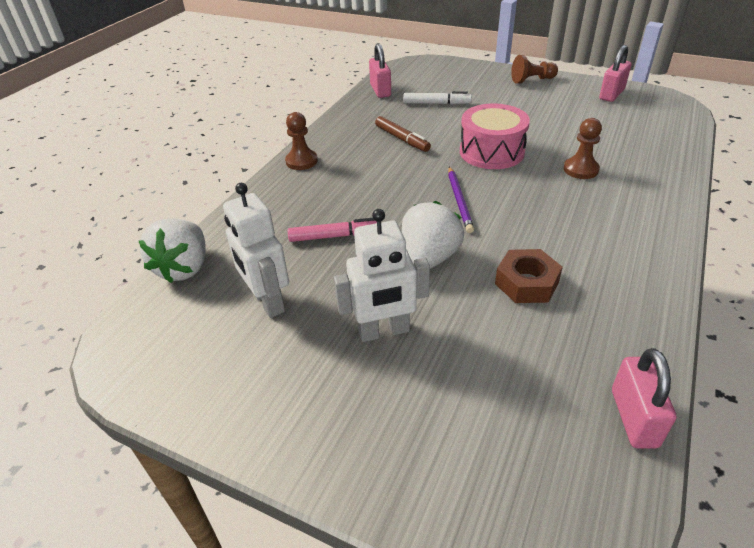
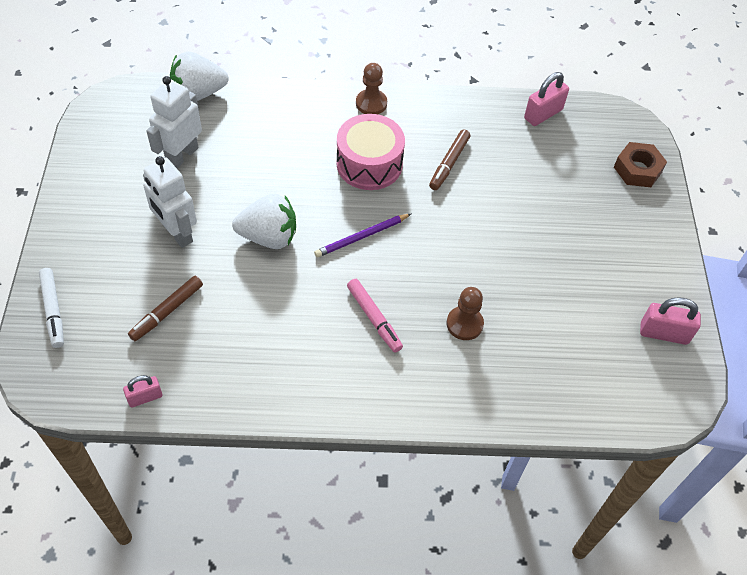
camera: 60 degrees right, 15 degrees up
(335, 236) = (272, 167): pink marker -> pink marker (374, 318)
(436, 103) = (541, 171): white marker -> white marker (53, 310)
(491, 152) = (462, 242): pink drum -> pink drum (369, 164)
(502, 367) = (167, 311): none -> brown marker
(526, 283) = (265, 309): brown nut -> brown nut (637, 169)
(532, 80) = (655, 246): brown pawn -> none
(634, 418) = (145, 397): pink padlock -> pink padlock, size x0.64

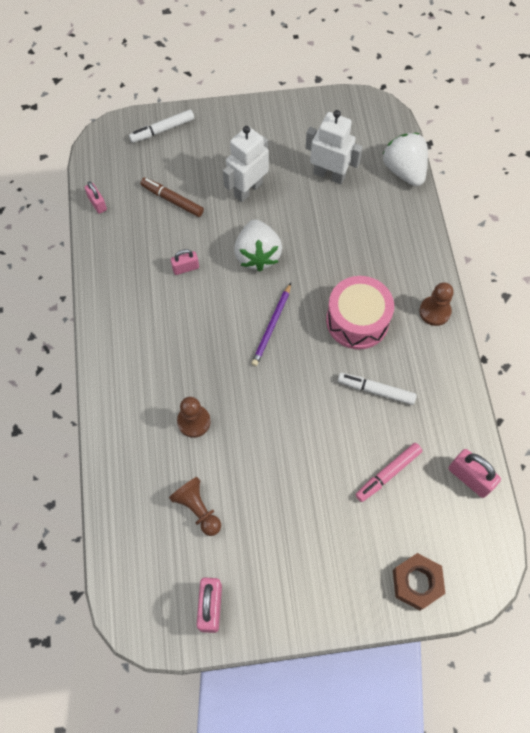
camera: 85 degrees right, 10 degrees up
(268, 309) = (185, 268): none -> pink padlock
(362, 237) = (272, 326): purple pencil -> purple pencil turned 120 degrees counterclockwise
(374, 318) = (188, 348): pink marker -> pink marker (388, 473)
(449, 163) = (376, 390): brown marker -> white marker
(563, 332) = (197, 509): none -> brown pawn

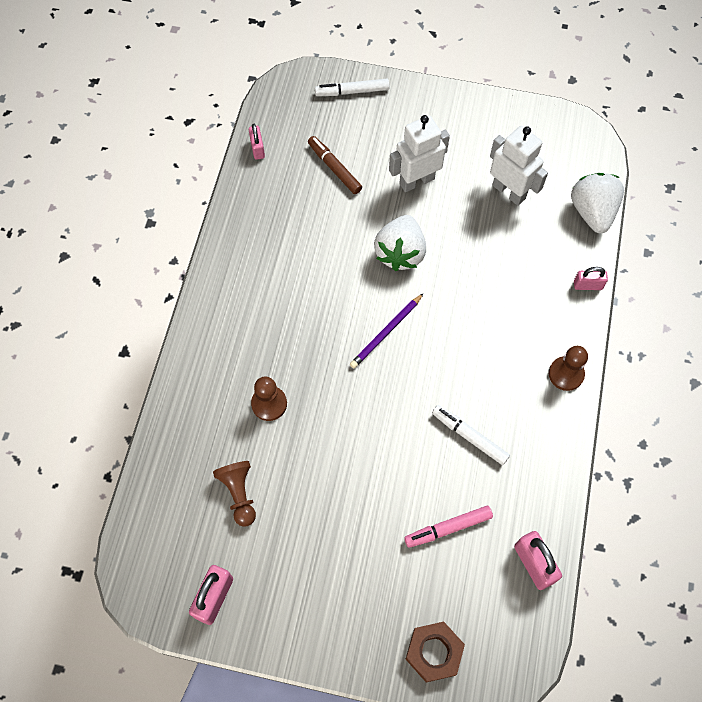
camera: 20 degrees right, 0 degrees up
(185, 268) = (321, 243): pink padlock -> pink padlock (587, 285)
(357, 320) = (478, 356): pink drum -> none

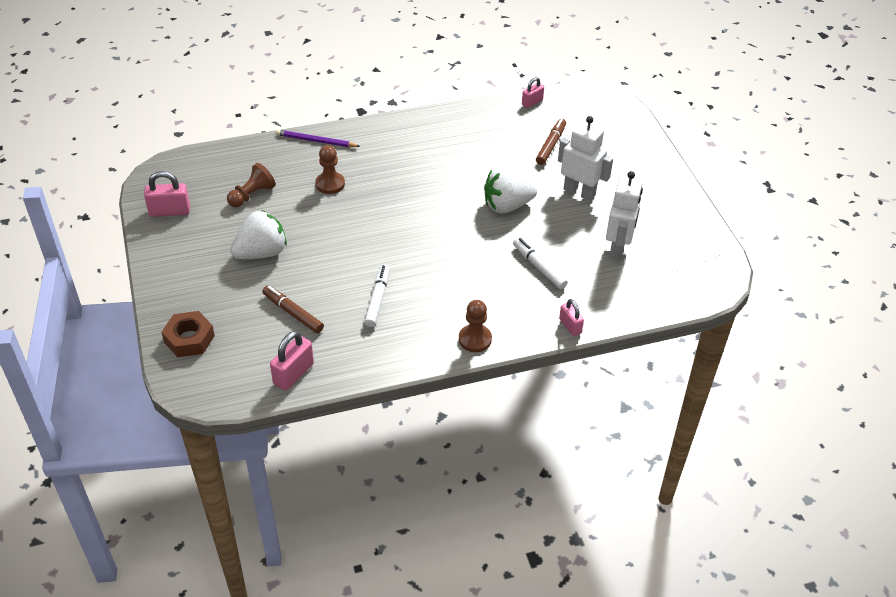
camera: 60 degrees right, 20 degrees down
(352, 91) = (628, 130): white marker -> white marker (539, 267)
(386, 332) = (432, 222): purple pencil -> purple pencil (316, 141)
(448, 528) = (293, 313): pink marker -> brown marker
(592, 212) = (645, 306): white strawberry -> white strawberry (261, 253)

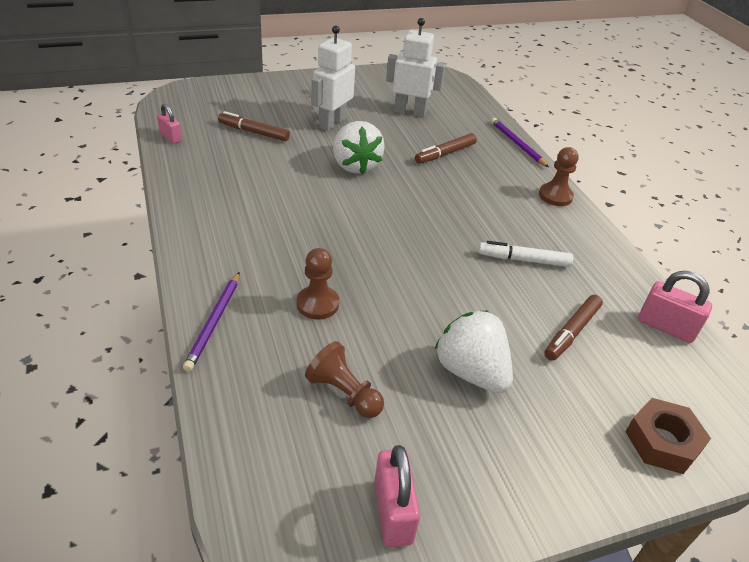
camera: 95 degrees left, 5 degrees down
(539, 267) = (445, 154): white marker -> brown marker
(570, 326) = (517, 144): pink padlock -> purple pencil

